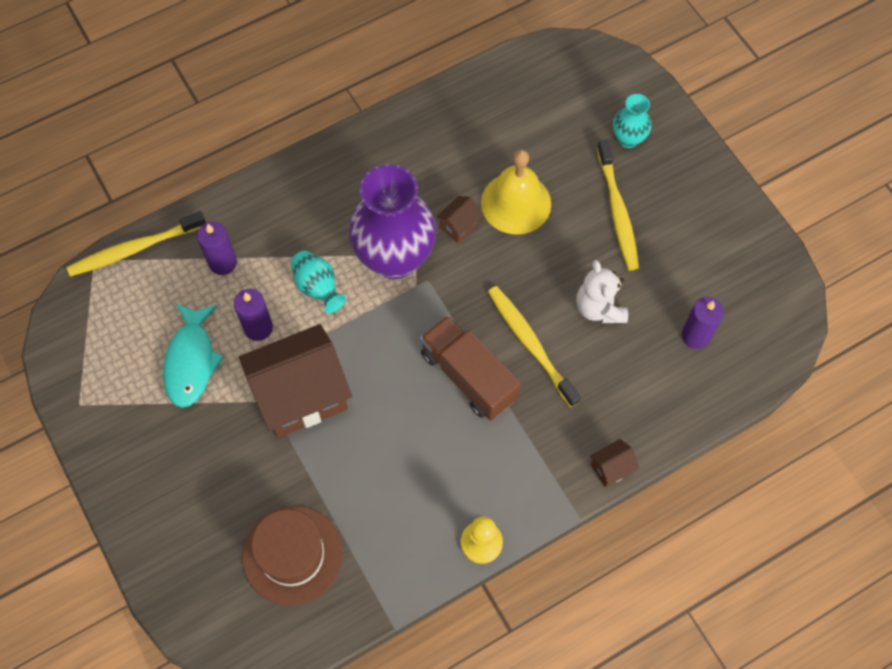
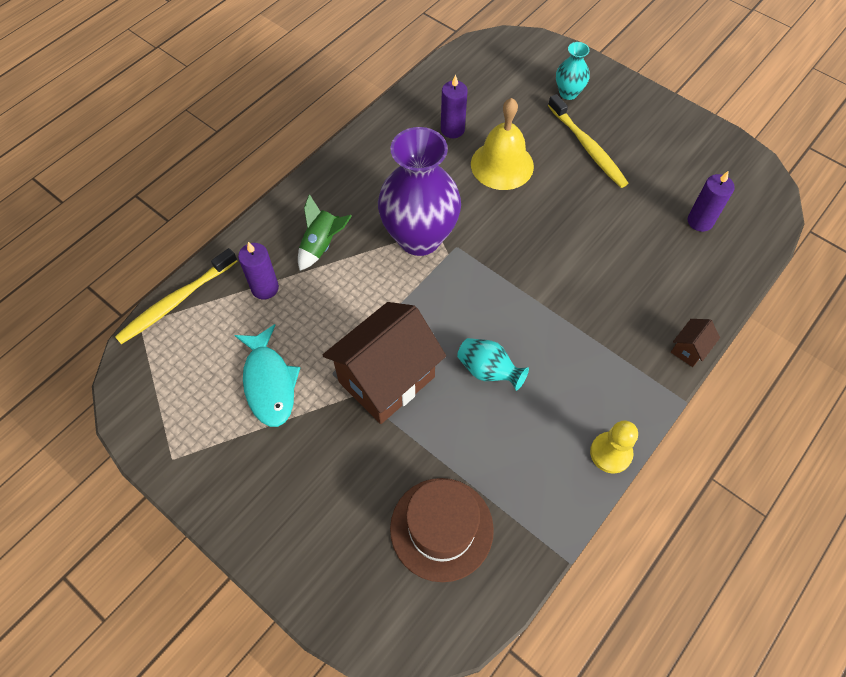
camera: 20 degrees left, 5 degrees down
(258, 328) = (321, 333): purple candle -> purple candle (452, 129)
(295, 234) = (322, 245): none -> green rocket
(318, 287) = (362, 282): turquoise vase -> turquoise vase (488, 371)
(459, 226) = (463, 196): brown house -> none
(468, 376) = (529, 313): brown truck -> none
(530, 344) = (569, 270): yellow toothbrush -> none
(599, 308) = (611, 224): white teddy bear -> none

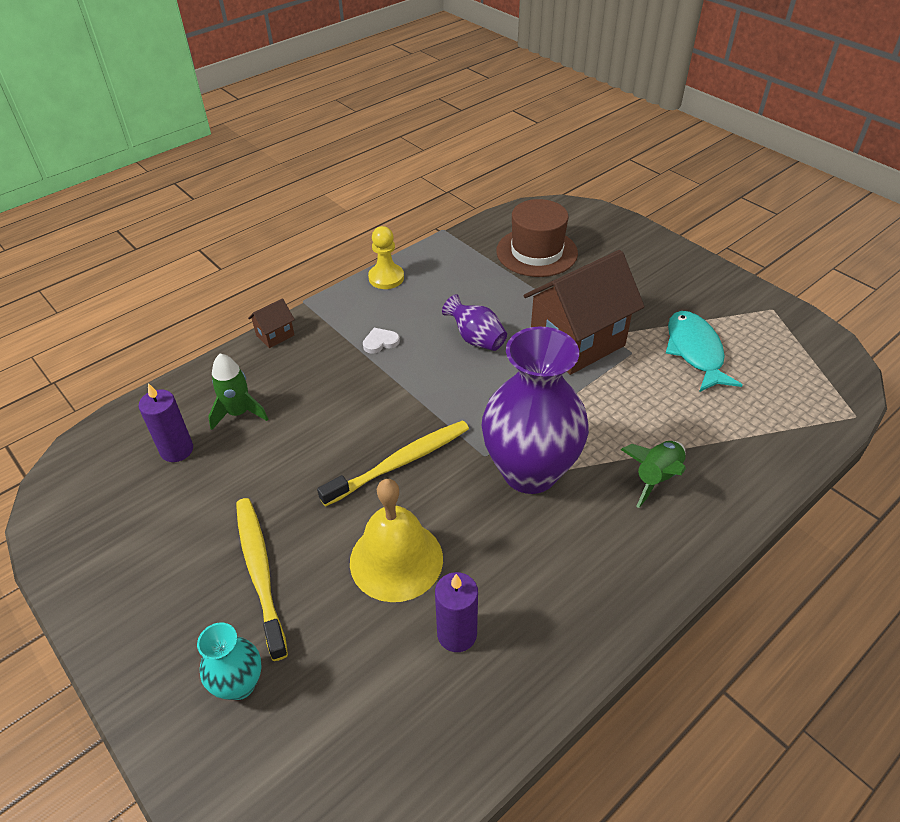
camera: 170 degrees left, 15 degrees down
(176, 301) = (823, 433): yellow toothbrush -> yellow toothbrush (400, 463)
(265, 288) = (719, 436): purple candle -> none
(488, 371) = (476, 339): turquoise vase -> purple vase
(582, 354) = (380, 342): none -> white heart
(671, 259) = (239, 413): none -> green rocket

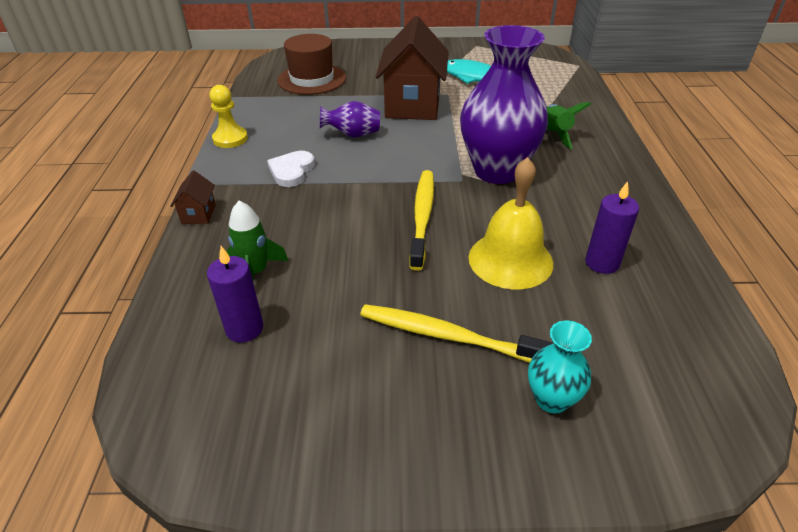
camera: 50 degrees left, 5 degrees down
(380, 342) = (291, 171): white heart -> white heart, size x1.51

